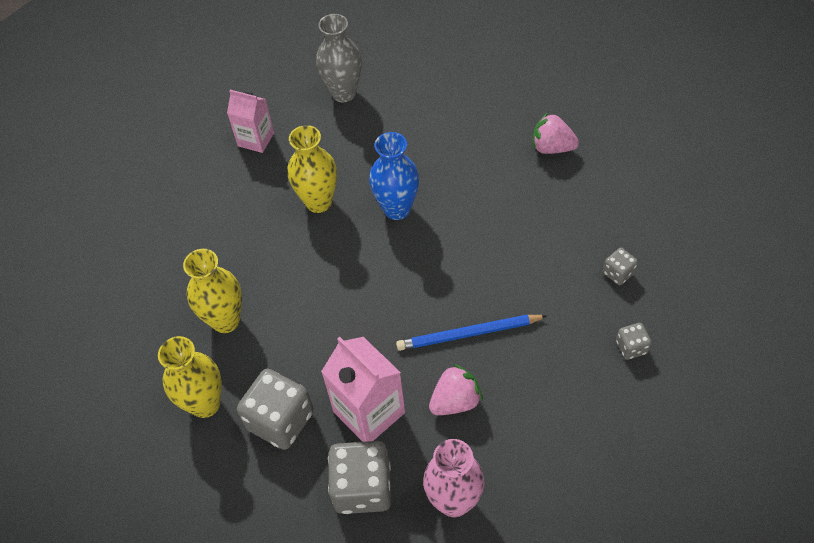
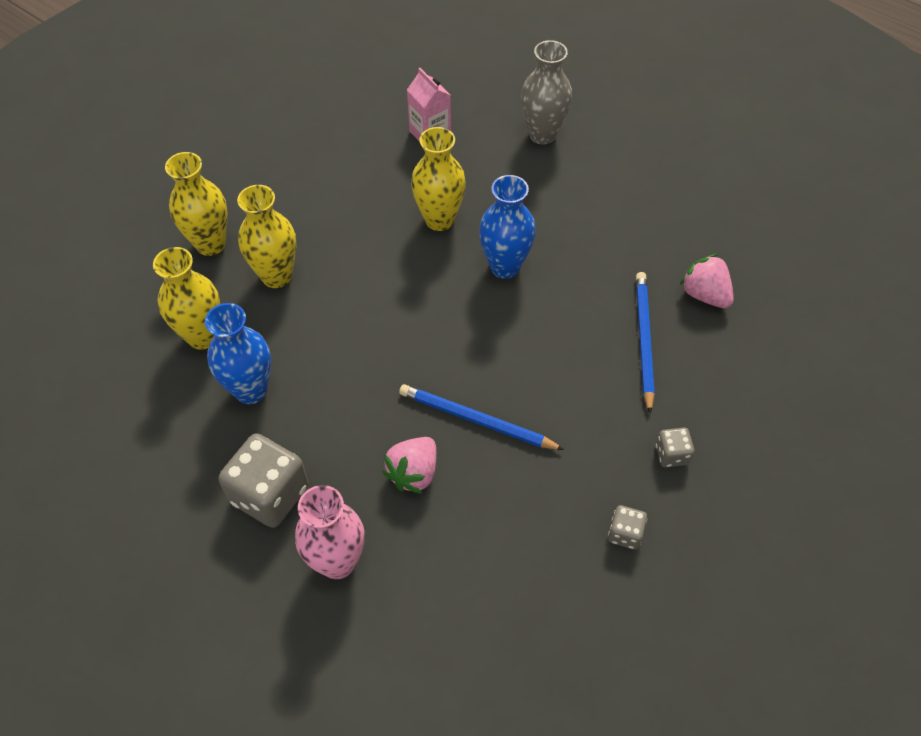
camera: 30 degrees right, 0 degrees up
(148, 328) = (210, 244): none -> yellow vase
(280, 420) = (251, 390): grey dice -> blue vase
(369, 412) = (330, 432): pink carton -> none
(455, 401) = (413, 473): pink strawberry -> pink strawberry turned 120 degrees clockwise
(537, 204) = (643, 340): none -> blue pencil

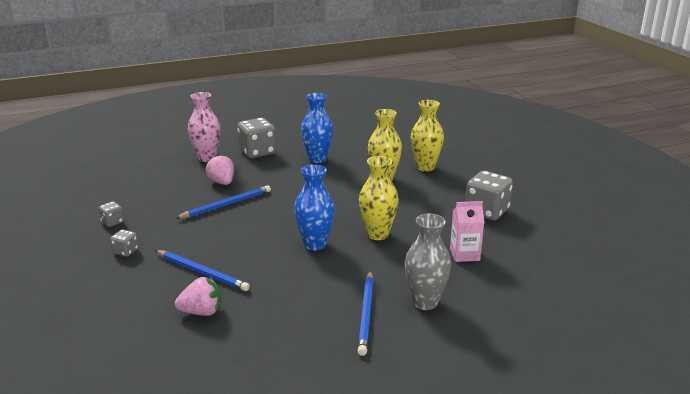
camera: 120 degrees right, 30 degrees down
(203, 336) = (363, 155): yellow vase -> none
(314, 144) = (486, 211): none -> grey dice
(596, 168) = (366, 314): none -> blue pencil

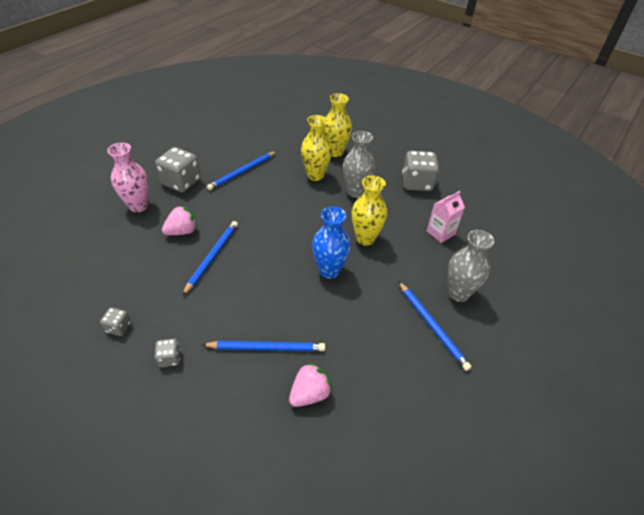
camera: 35 degrees left, 20 degrees up
(222, 182) = (182, 231): pink strawberry -> pink strawberry turned 120 degrees clockwise
(317, 159) = (242, 172): blue vase -> blue pencil
(410, 200) = (356, 192): none -> grey vase

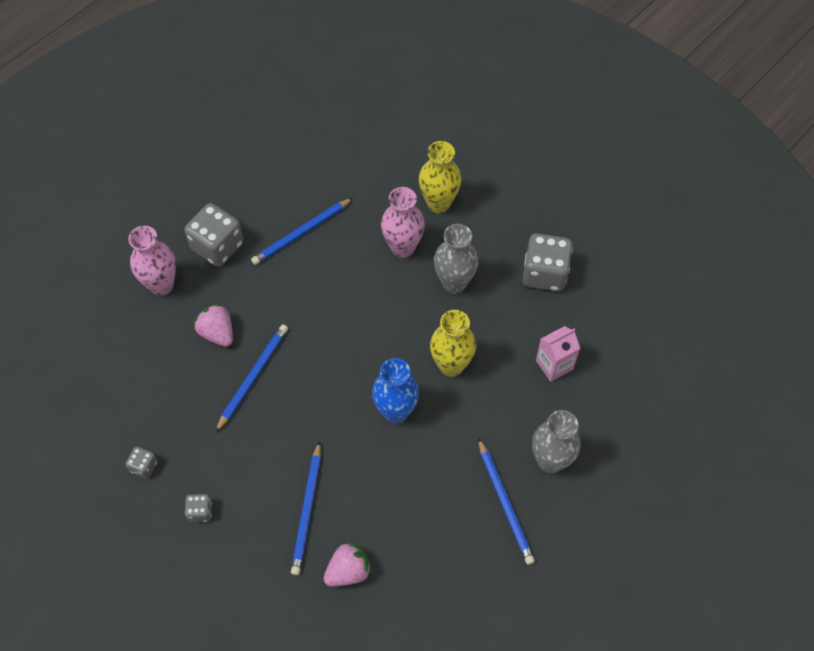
camera: 10 degrees right, 15 degrees up
(182, 231) = (217, 333): pink strawberry -> pink strawberry turned 105 degrees counterclockwise
(266, 348) = (307, 510): blue pencil -> blue pencil turned 90 degrees clockwise
(315, 175) = (402, 247): yellow vase -> pink vase

